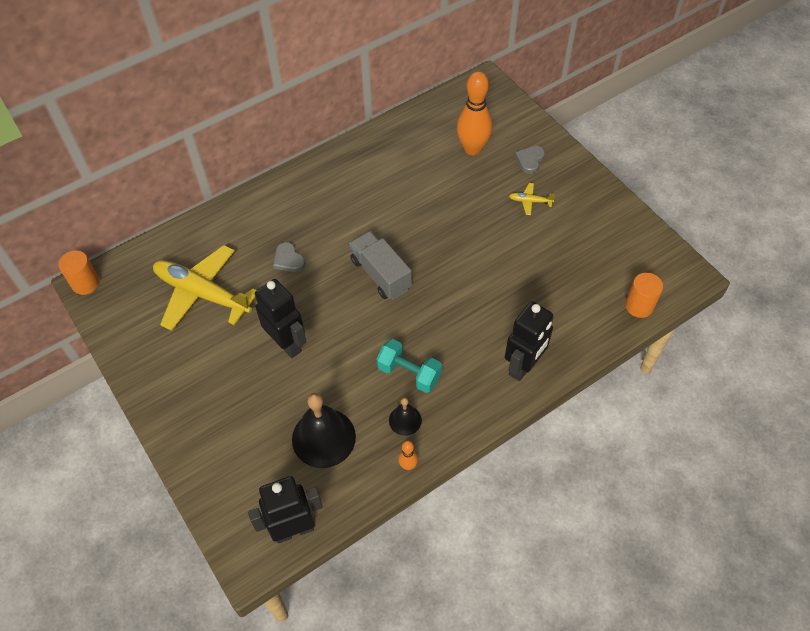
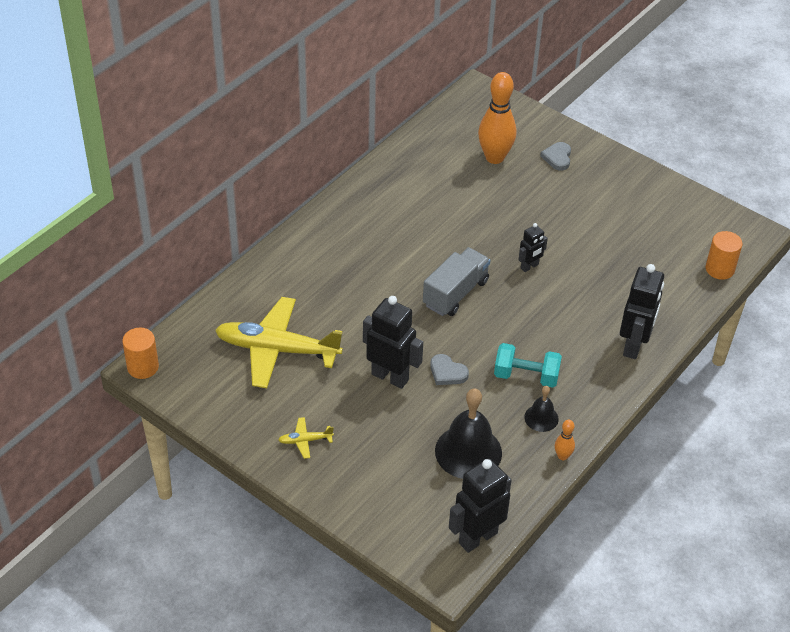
camera: 20 degrees left, 10 degrees down
(288, 259) = (353, 299): grey heart -> grey heart (447, 372)
(381, 274) = (455, 293): grey truck -> grey truck turned 90 degrees clockwise
(459, 263) = (529, 266): none -> black robot
(530, 201) = (574, 196): yellow plane -> yellow plane (305, 441)

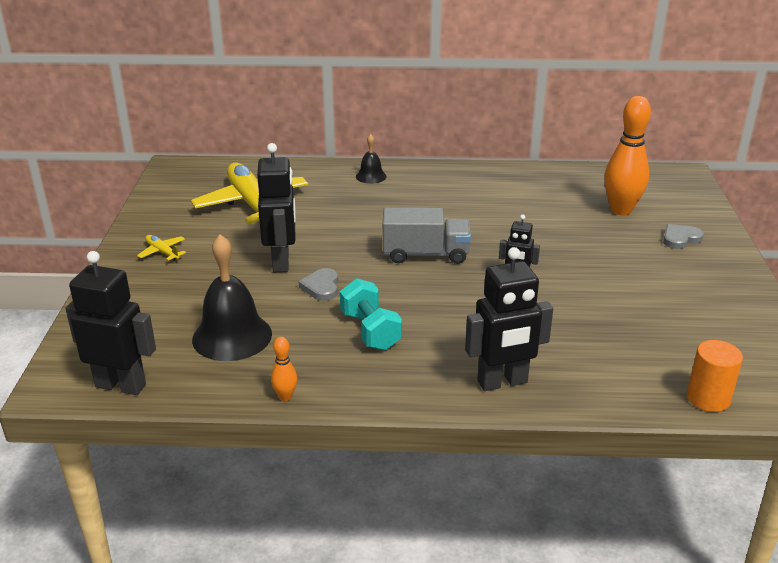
camera: 55 degrees right, 15 degrees down
(143, 367) = (173, 165): orange cylinder -> none
(541, 418) = (324, 362): black bell -> black bell (371, 176)

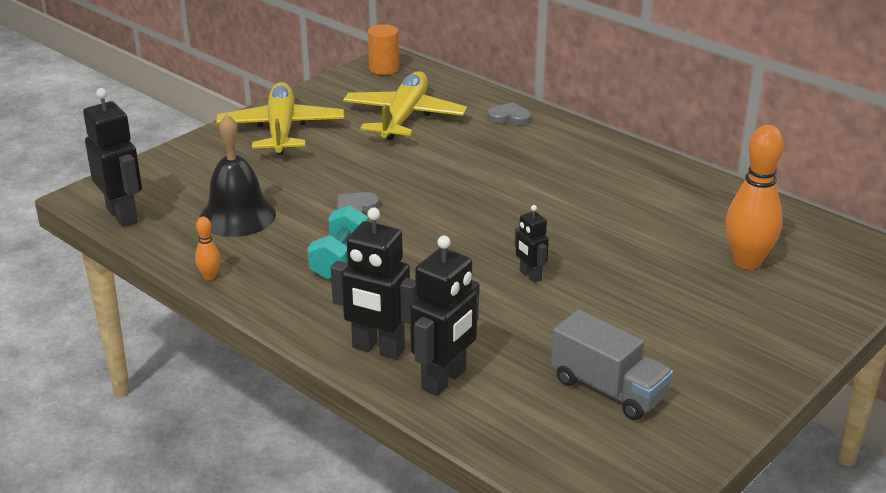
camera: 40 degrees right, 0 degrees up
(162, 252) = (281, 129): yellow plane -> yellow plane, size x2.46
(281, 262) = (355, 175): black robot -> black robot (444, 380)
(371, 176) = (544, 131): black bell -> none
(425, 254) = (482, 220): grey truck -> grey truck (608, 389)
(680, 239) = (763, 316): grey heart -> grey heart (509, 117)
(708, 398) = (530, 455): orange cylinder -> orange cylinder (384, 68)

